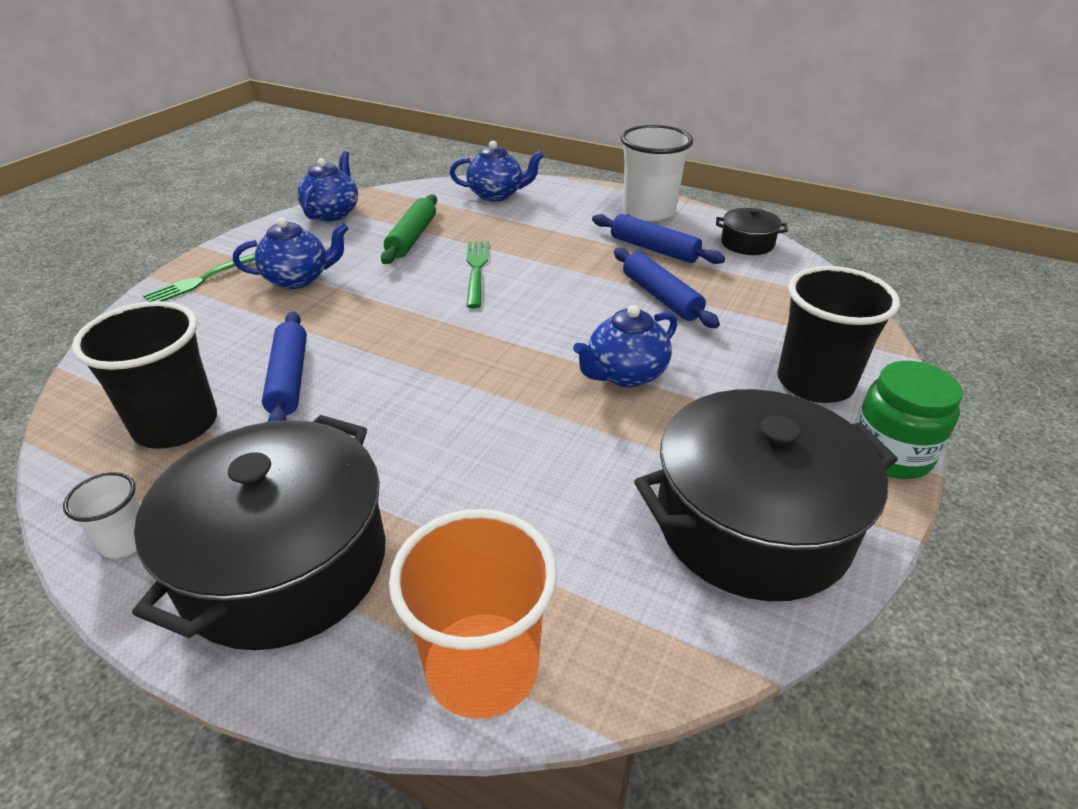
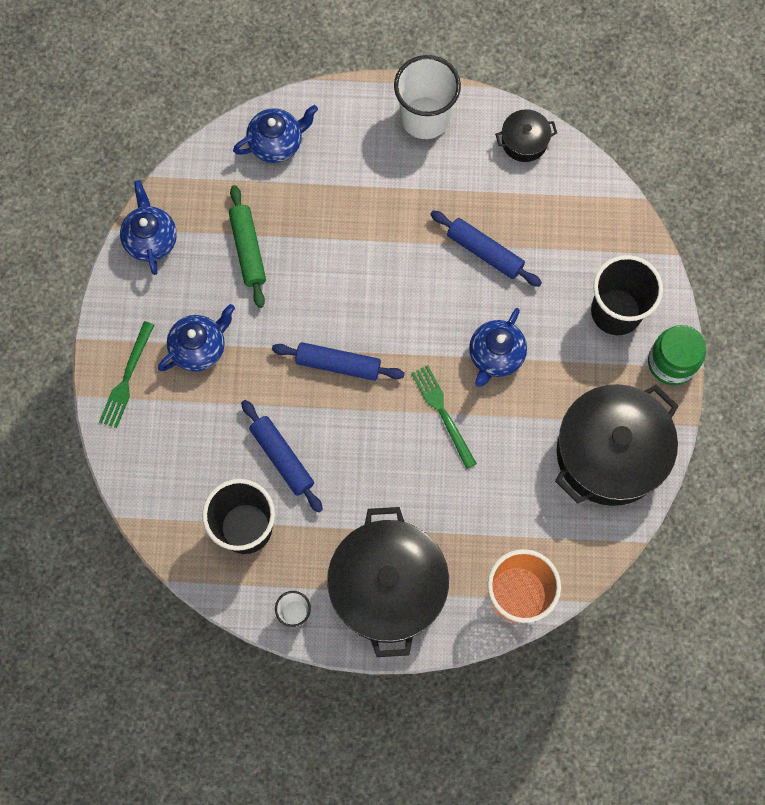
camera: 25 degrees left, 35 degrees up
(476, 270) = (330, 276): green fork -> green fork (443, 413)
(654, 249) = (453, 183): blue rolling pin -> blue rolling pin (338, 364)

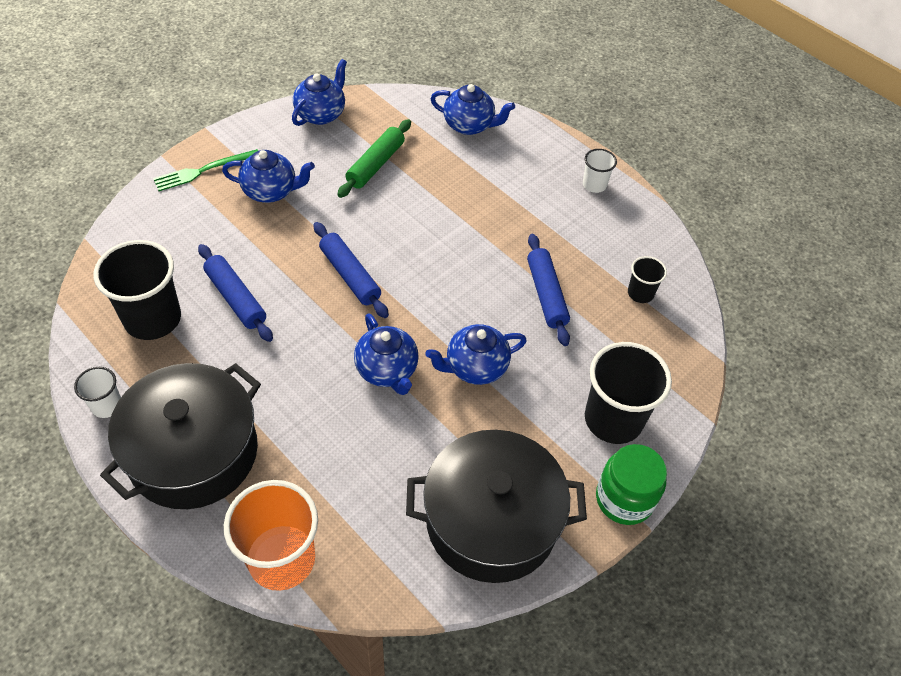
camera: 40 degrees right, 20 degrees down
(282, 458) = (236, 298): blue rolling pin -> blue rolling pin turned 45 degrees counterclockwise
(425, 118) = (594, 185): white cup -> white cup, size x0.50
(443, 413) = (387, 370): green fork -> blue teapot
(524, 141) = (657, 251): black pot -> none
(545, 191) = (640, 293): none -> black cup

